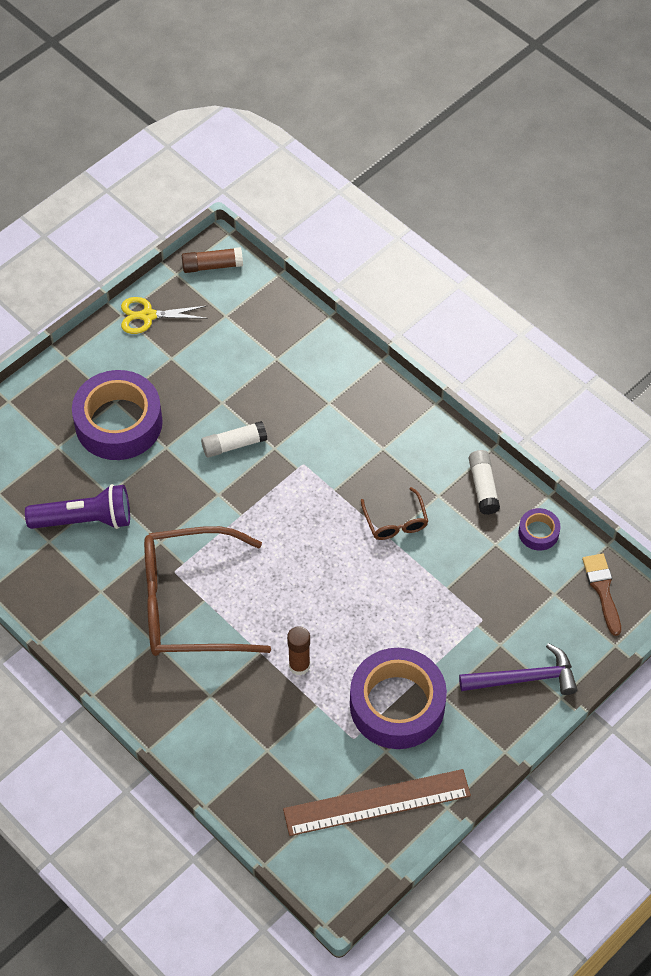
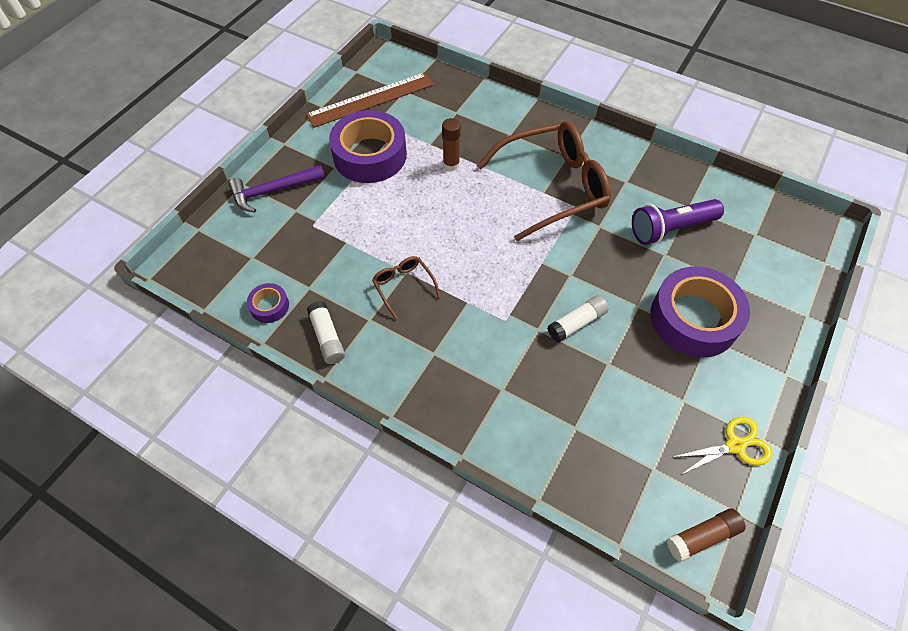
camera: 165 degrees right, 0 degrees up
(602, 590) = (208, 269): brown brush -> none

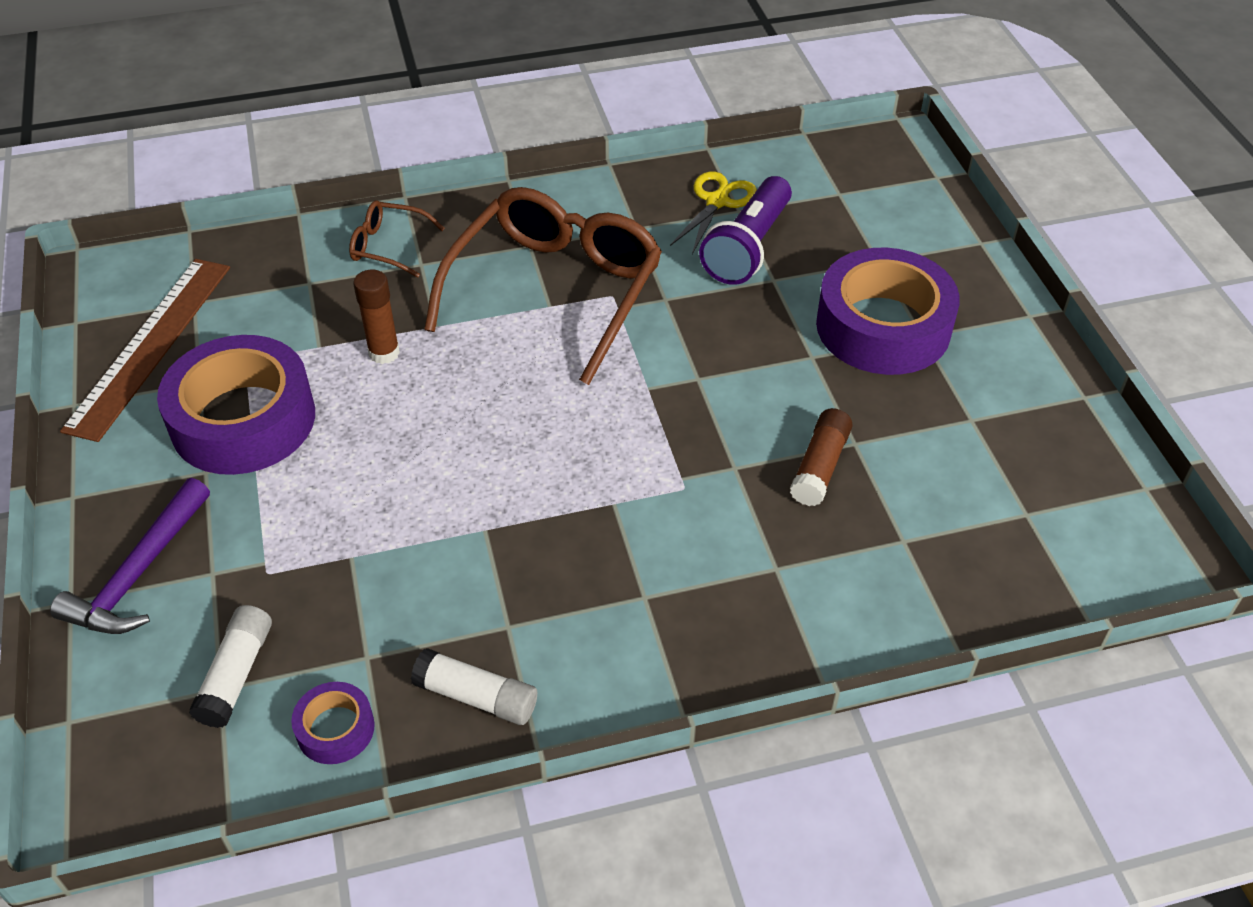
camera: 45 degrees left, 10 degrees down
(403, 286) = (505, 549): brown glasses -> brown glasses (388, 246)
(577, 323) = (769, 426): white glue stick -> white glue stick (236, 674)
(702, 536) = (1145, 540): brown glue stick -> brown glue stick (820, 466)
(735, 445) = (1069, 424): yellow scissors -> yellow scissors (717, 202)

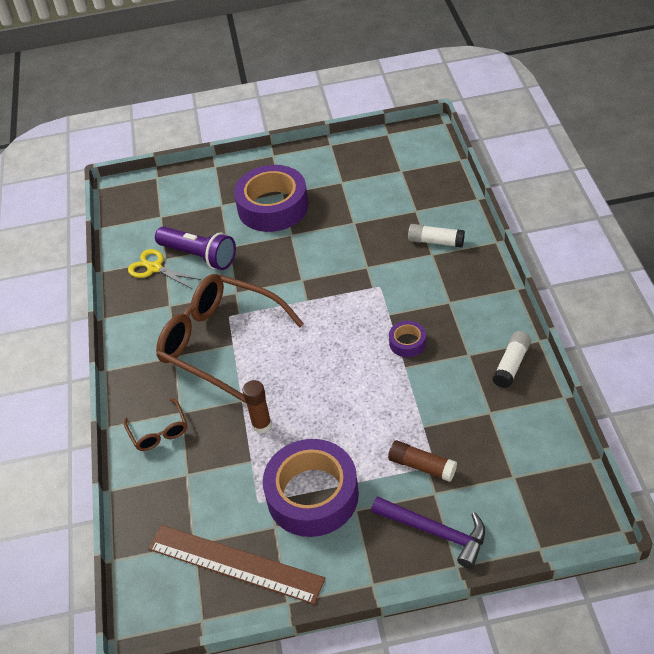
camera: 80 degrees left, 0 degrees up
(236, 674) = (504, 470): white glue stick -> white glue stick (435, 241)
(335, 729) = (534, 421): purple tape -> purple tape (407, 342)
(388, 246) = (159, 431): brown glasses -> brown glasses turned 45 degrees counterclockwise
(820, 466) = (368, 236): brown glue stick -> brown glue stick (422, 466)

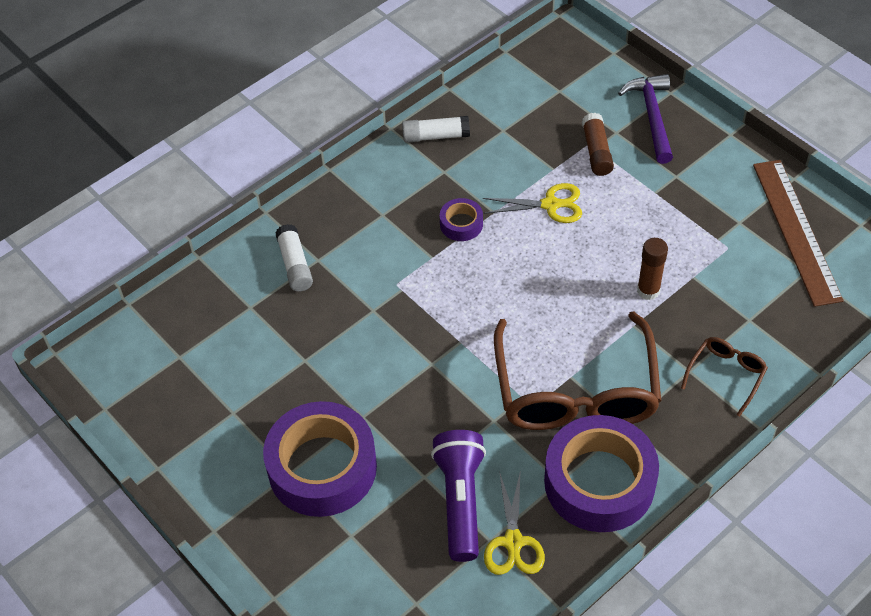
camera: 125 degrees left, 5 degrees up
(312, 495) = (687, 212): purple tape -> purple tape (599, 482)
(387, 405) = (550, 205): none -> yellow scissors

